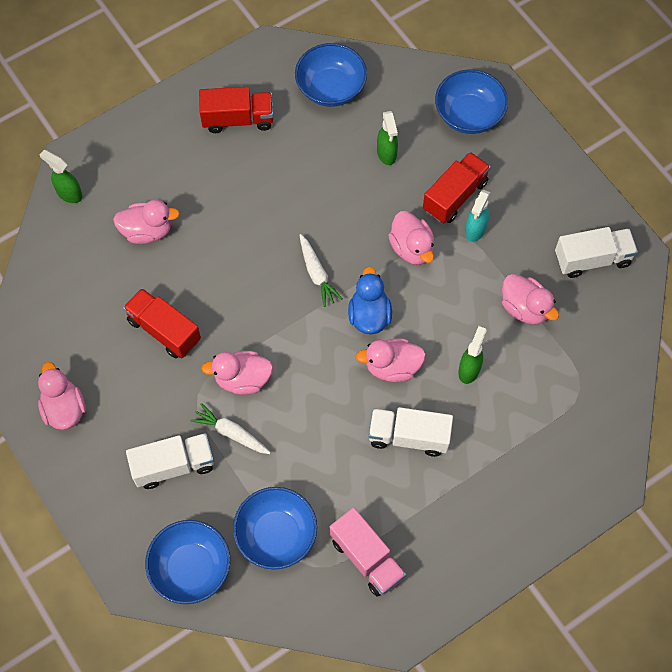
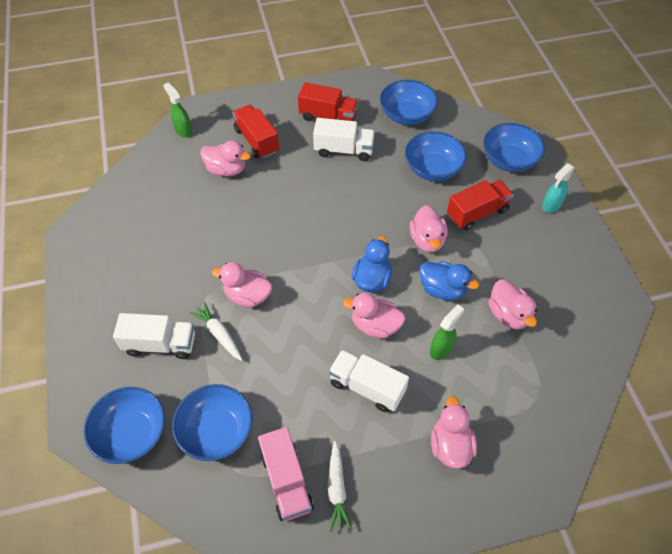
camera: 20 degrees right, 10 degrees down
(64, 409) = (100, 273): pink duck -> pink duck (450, 445)
(164, 330) = (204, 241): red truck -> red truck (257, 141)
(317, 274) = (342, 236): white carrot -> white carrot (337, 489)
(386, 154) = (432, 169): green spray bottle -> blue bowl
(448, 302) = (442, 290): none -> blue duck
(475, 230) = (485, 242): turquoise spray bottle -> turquoise spray bottle (551, 206)
(592, 259) = (581, 294): white truck -> white truck (344, 150)

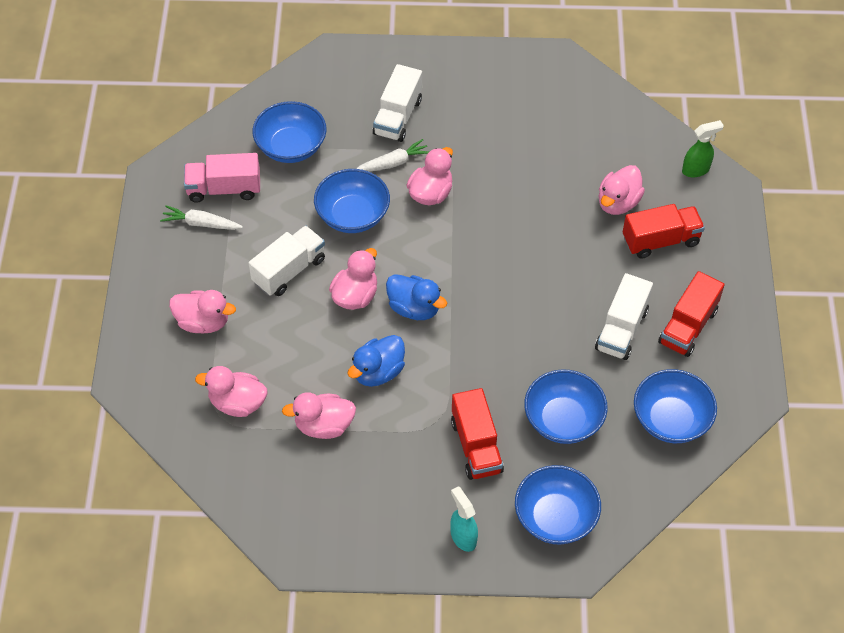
camera: 105 degrees right, 0 degrees up
(132, 434) = (313, 88): blue bowl -> blue bowl (352, 215)
(427, 240) = (451, 378): pink duck -> pink duck (237, 403)
(441, 349) = (306, 347): green spray bottle -> none

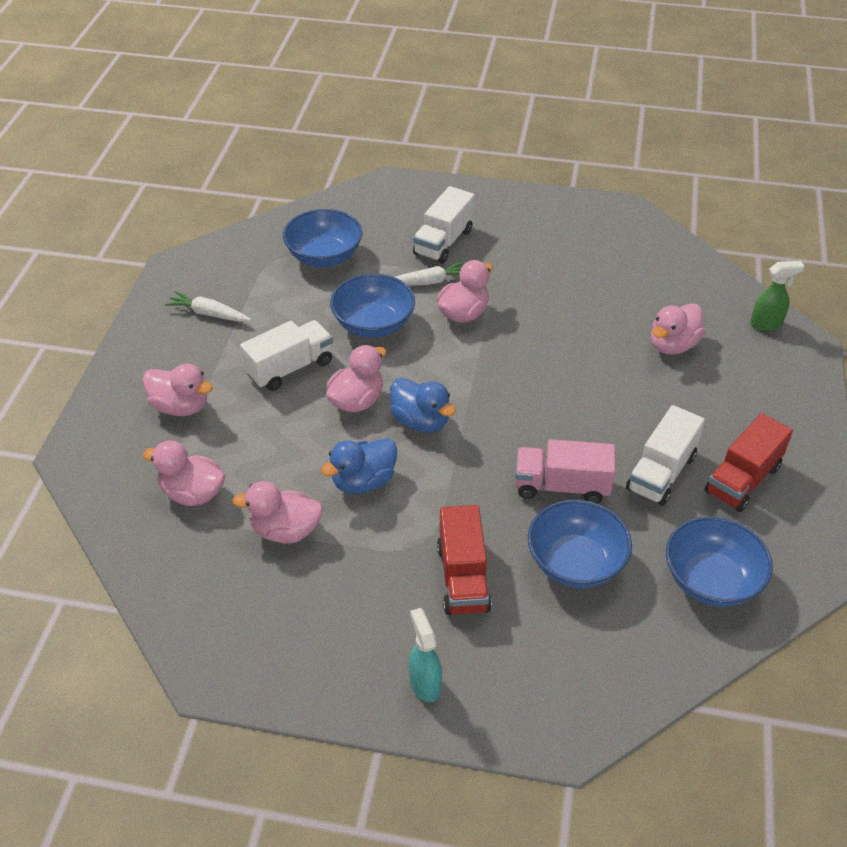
camera: 10 degrees right, 10 degrees down
(224, 189) = (243, 285): pink truck -> pink truck (561, 486)
(555, 517) = (547, 676): blue bowl -> none
(660, 240) = (718, 387): red truck -> none

